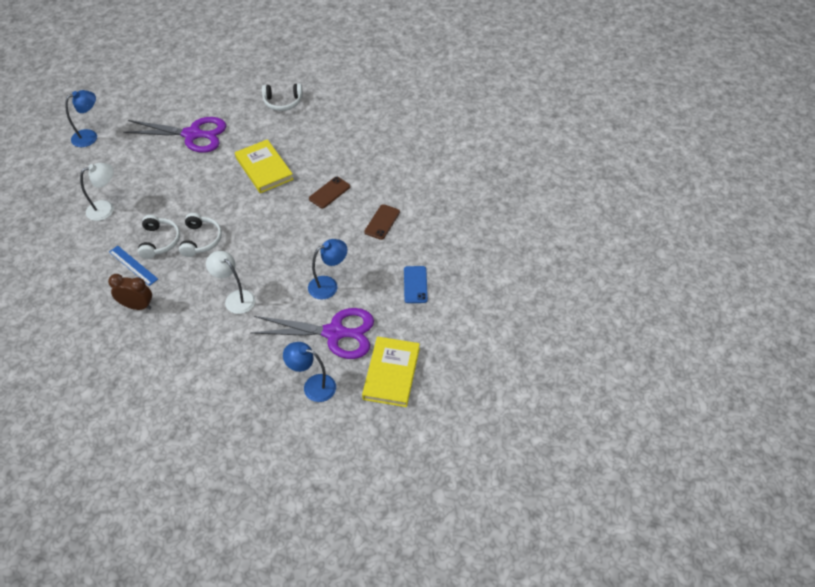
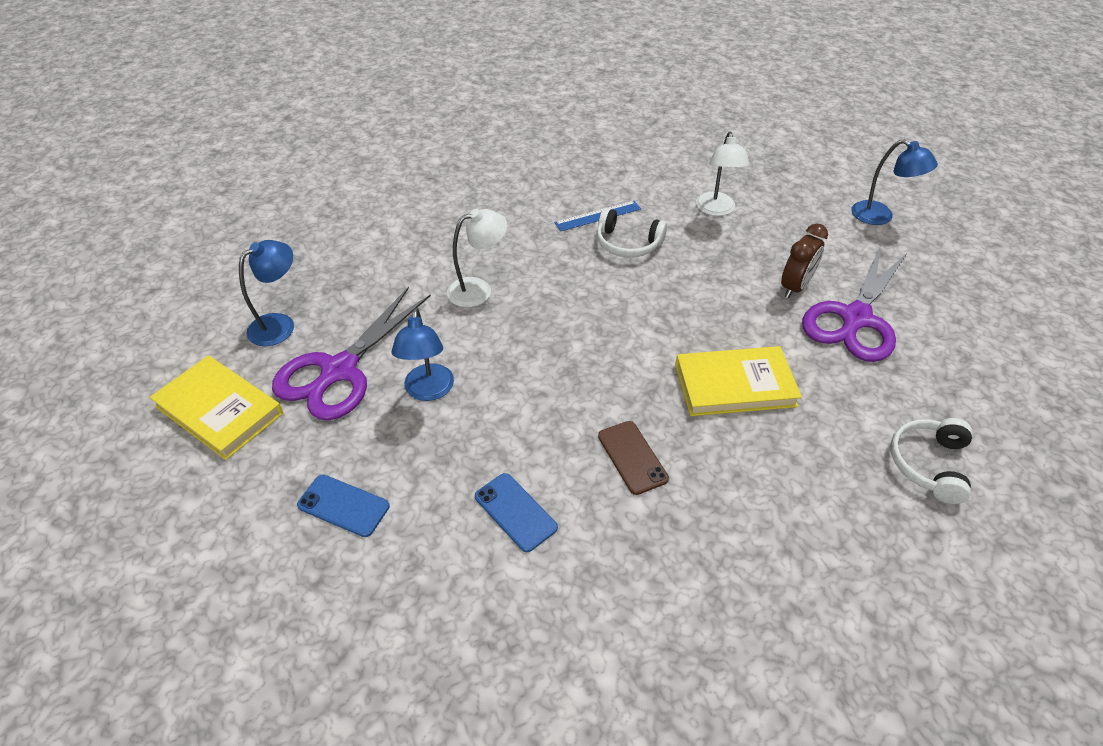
camera: 115 degrees right, 5 degrees down
(90, 136) = (880, 216): blue lamp -> blue lamp turned 45 degrees counterclockwise
(137, 306) = (528, 209): brown clock -> brown clock (795, 287)
(201, 240) = (607, 280): white headphones -> none
(382, 222) = (515, 512): brown phone -> blue phone

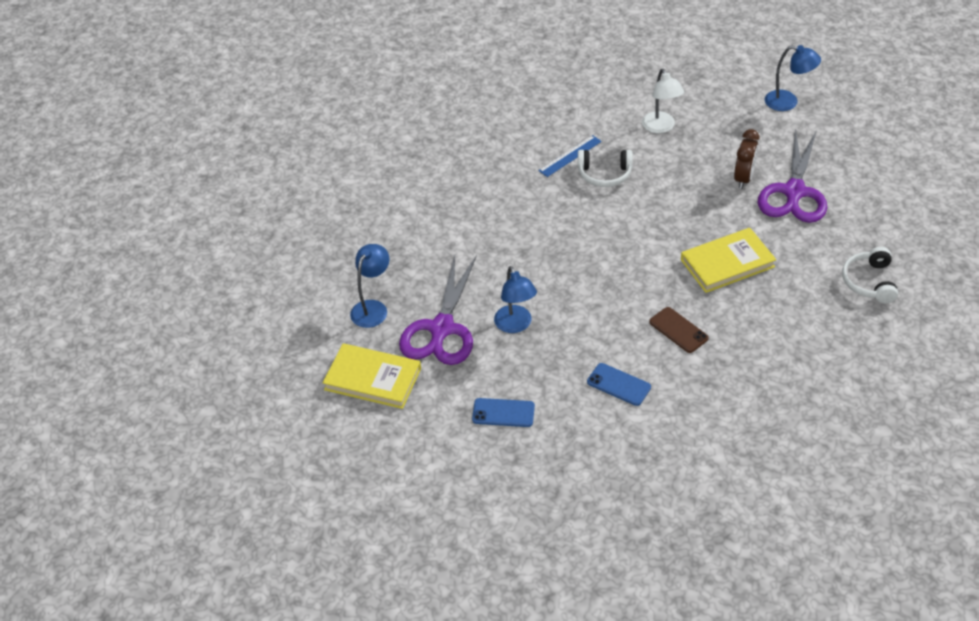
camera: 15 degrees left, 0 degrees up
(478, 289) = (509, 241): white lamp -> none

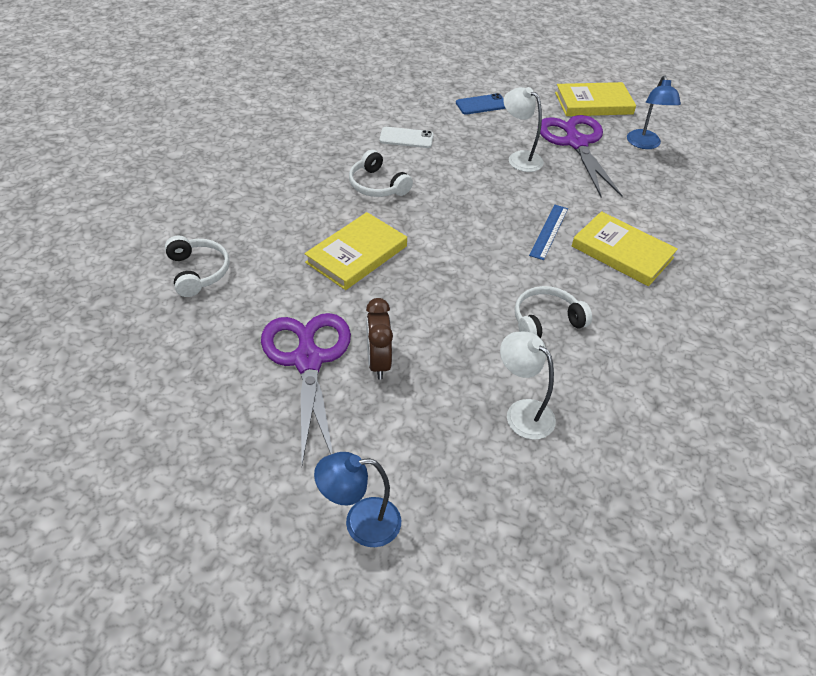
camera: 150 degrees right, 0 degrees up
(501, 208) = (622, 252): none -> yellow book
(515, 325) = (519, 158): blue lamp -> white lamp
(570, 156) = (602, 334): blue ruler -> blue ruler (549, 231)
(618, 384) = (406, 138): blue phone -> white phone
(678, 330) = (377, 185): brown phone -> white headphones

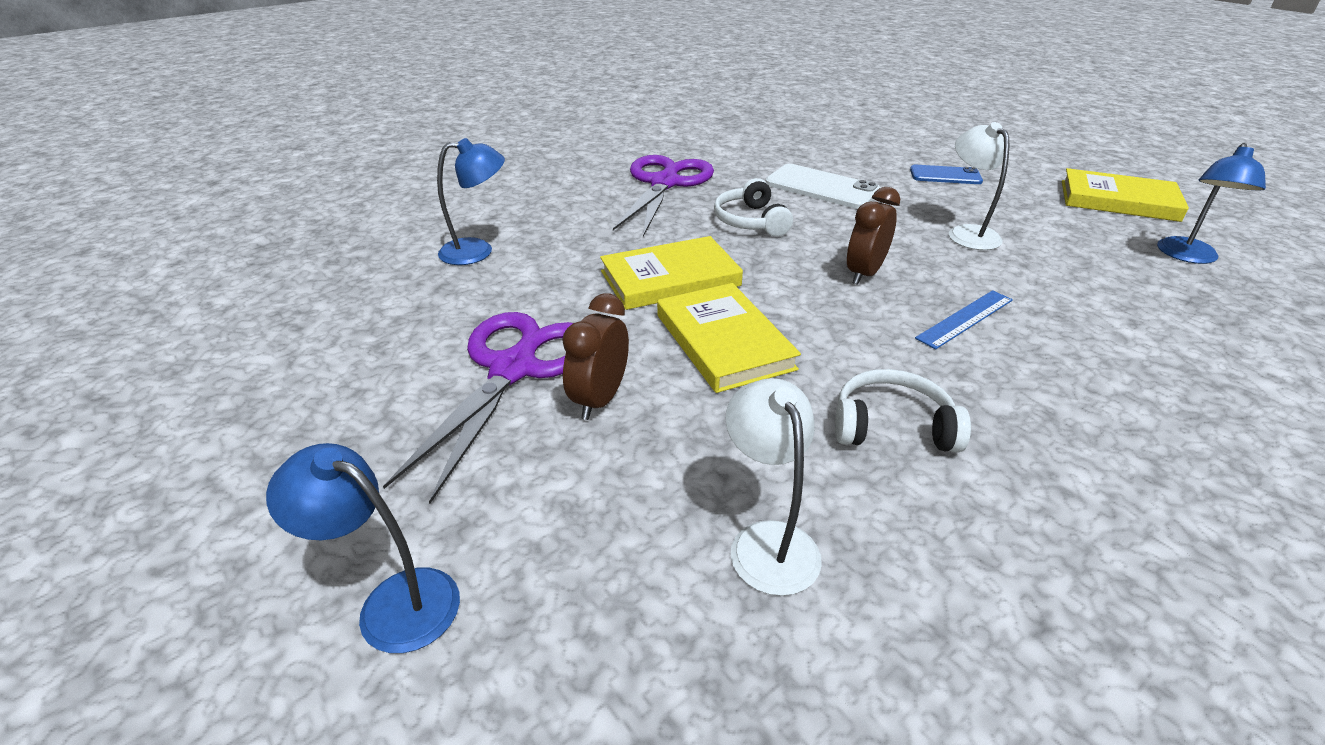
camera: 30 degrees right, 10 degrees down
(198, 272) = (477, 251): white headphones -> blue lamp
(406, 138) = (821, 187): white phone -> white phone, size x1.55
(475, 212) = (864, 273): none -> brown clock
(576, 143) = (1067, 234): purple scissors -> purple scissors (664, 183)
(622, 252) = (1082, 373): yellow book -> yellow book (724, 341)

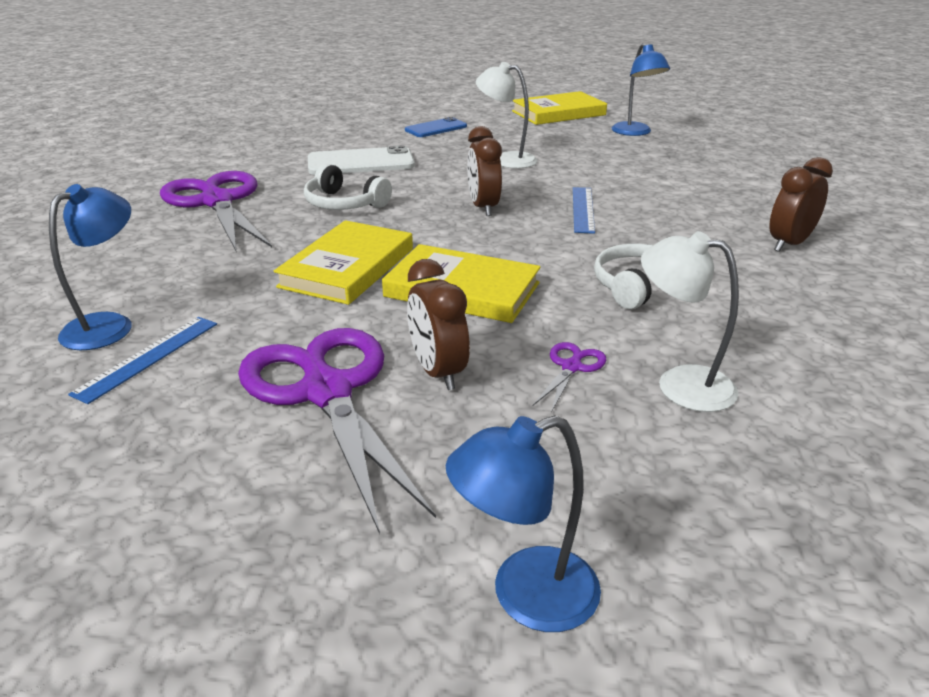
camera: 45 degrees left, 5 degrees down
(464, 285) = (148, 357): none -> blue ruler
(700, 461) = (571, 367): none -> purple scissors
(1174, 481) = (789, 244): none -> brown clock

